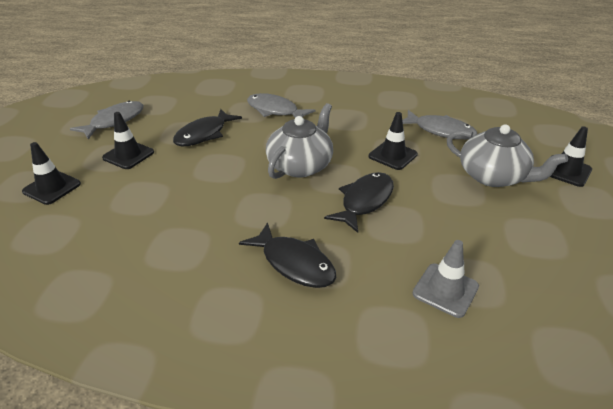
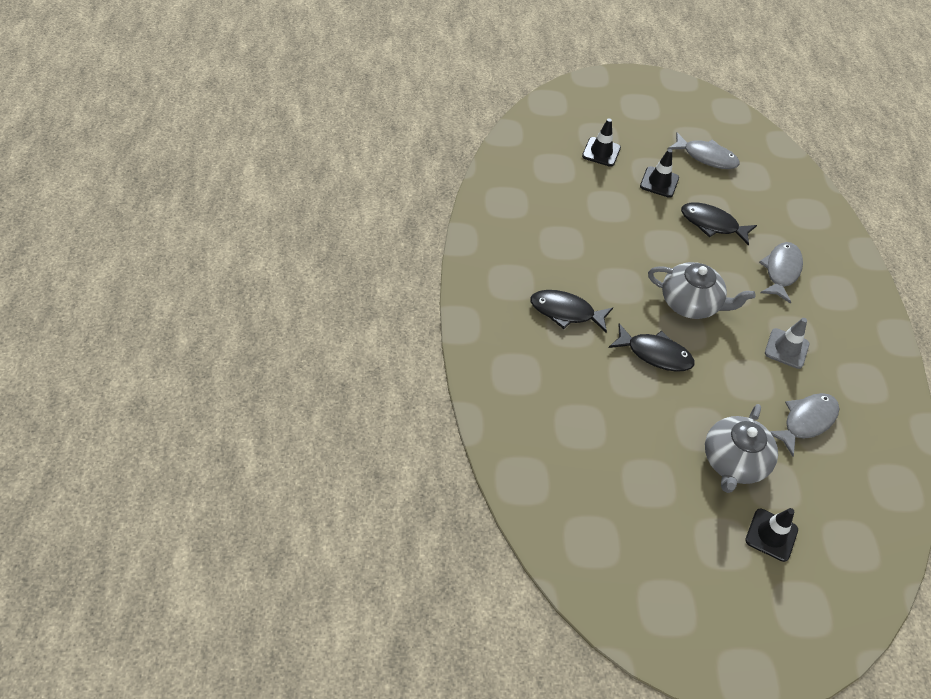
camera: 75 degrees right, 15 degrees up
(294, 263) = (566, 312): black fish -> black fish turned 75 degrees clockwise
(392, 155) = (737, 376): black traffic cone -> none
(440, 131) = (806, 421): grey fish -> grey fish turned 150 degrees counterclockwise
(445, 290) = (565, 407): grey traffic cone -> grey traffic cone (786, 348)

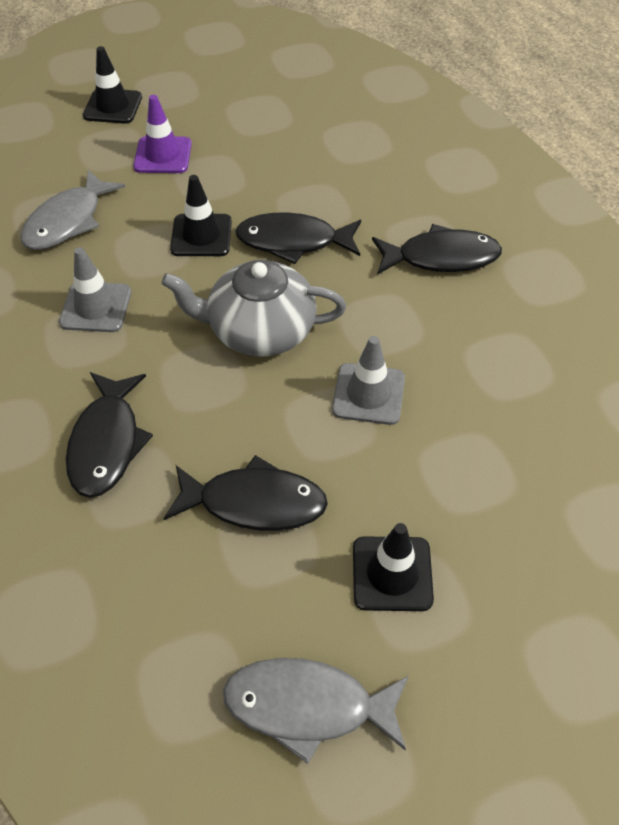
camera: 165 degrees right, 0 degrees up
(601, 152) = (549, 613): black traffic cone -> black traffic cone (201, 235)
(642, 251) = (368, 394): none -> grey traffic cone
(733, 462) = (163, 155): grey teapot -> purple traffic cone
(781, 271) = (107, 443): grey fish -> black fish

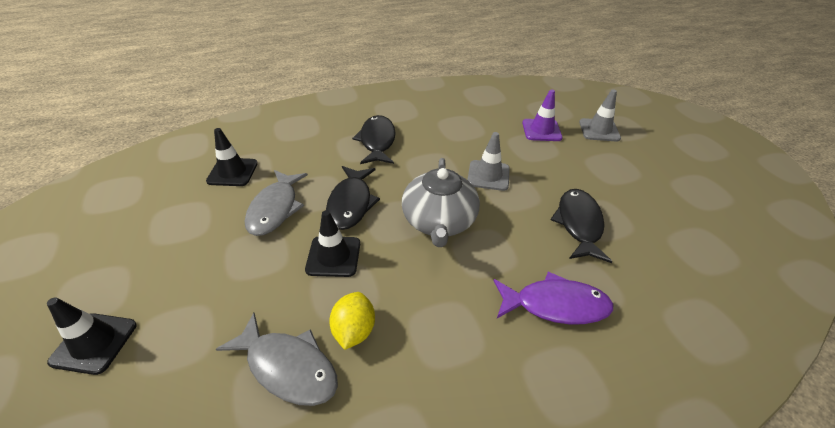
camera: 90 degrees left, 10 degrees down
(96, 307) = (414, 327): grey traffic cone -> grey traffic cone (599, 130)
(99, 261) = (354, 330): none -> yellow lemon
(107, 443) = (555, 305): black fish -> purple fish
(163, 155) = (210, 289): purple traffic cone -> purple traffic cone (541, 130)
(308, 706) = (687, 205): grey fish -> grey fish (275, 208)
(392, 573) = (602, 174): black traffic cone -> black traffic cone (232, 172)

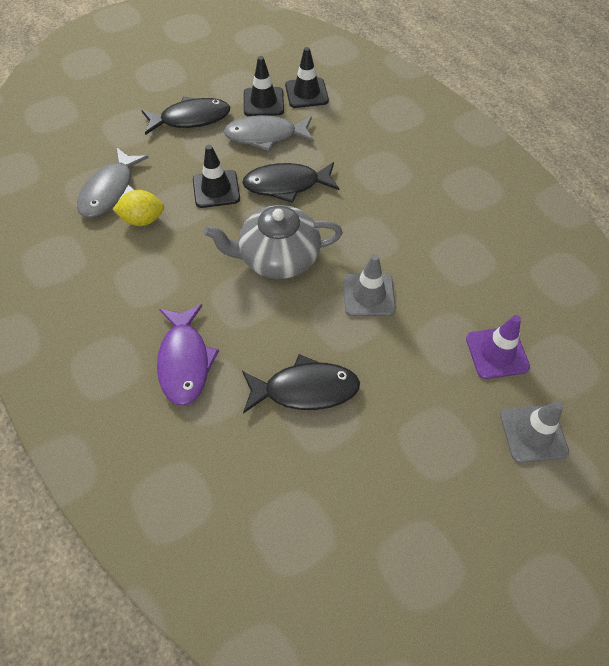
camera: 80 degrees right, 15 degrees up
(94, 343) = (121, 93): black traffic cone -> black traffic cone (263, 102)
(377, 141) = (397, 183): black fish -> black fish (191, 119)

